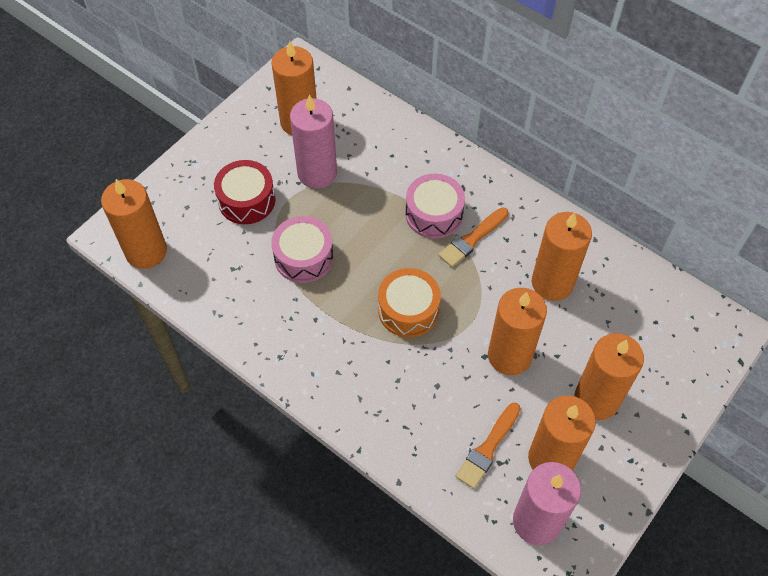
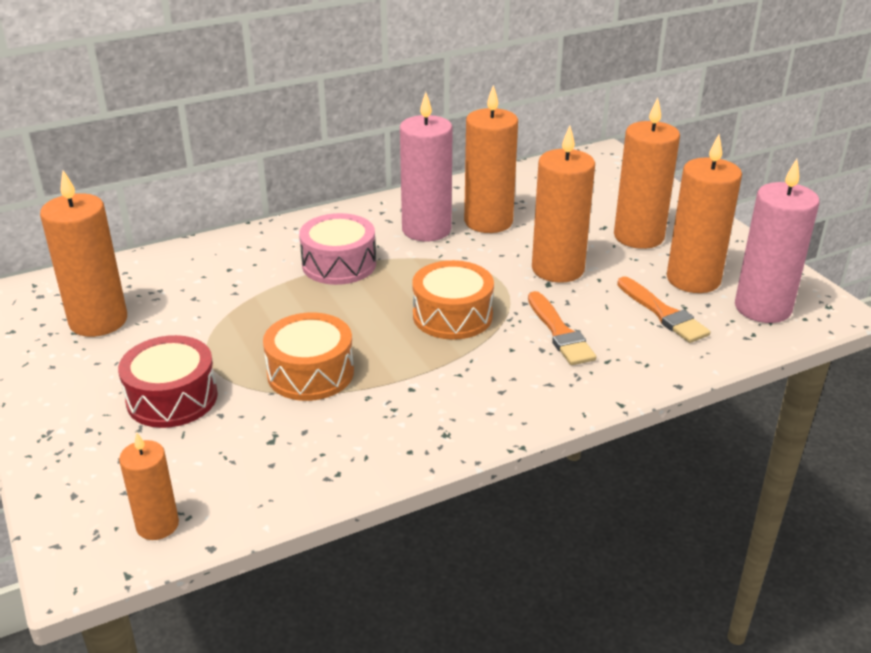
camera: 65 degrees left, 25 degrees down
(146, 251) = (157, 525): orange candle -> orange candle, size x0.57
(304, 257) = (310, 373): pink drum -> orange drum
(317, 173) = (193, 328): pink candle -> pink candle (426, 229)
(472, 239) = (394, 250): orange brush -> orange brush (559, 332)

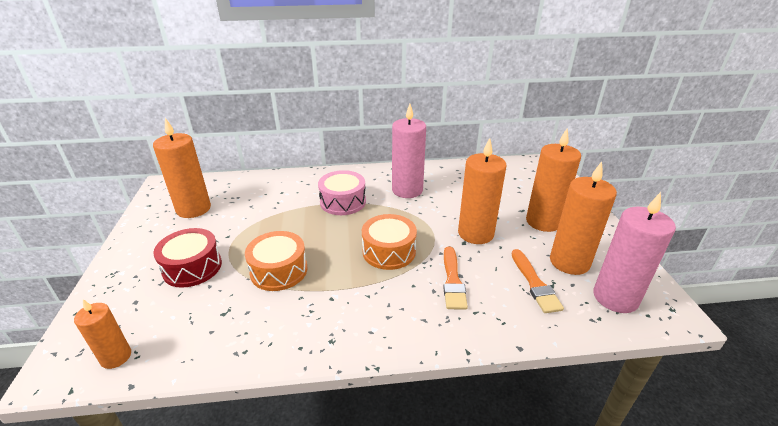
camera: 20 degrees right, 0 degrees up
(488, 221) = (448, 192): orange candle -> none

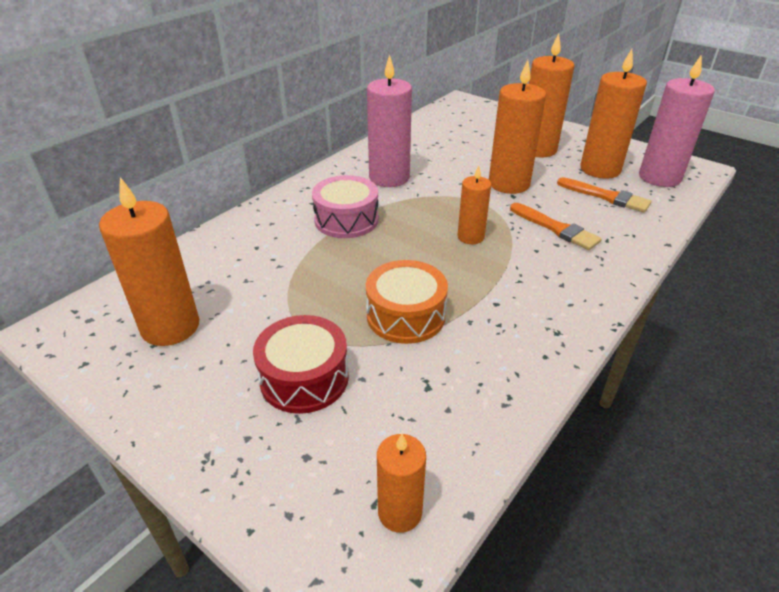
camera: 45 degrees left, 5 degrees up
(389, 251) = (470, 237): orange drum -> orange candle

